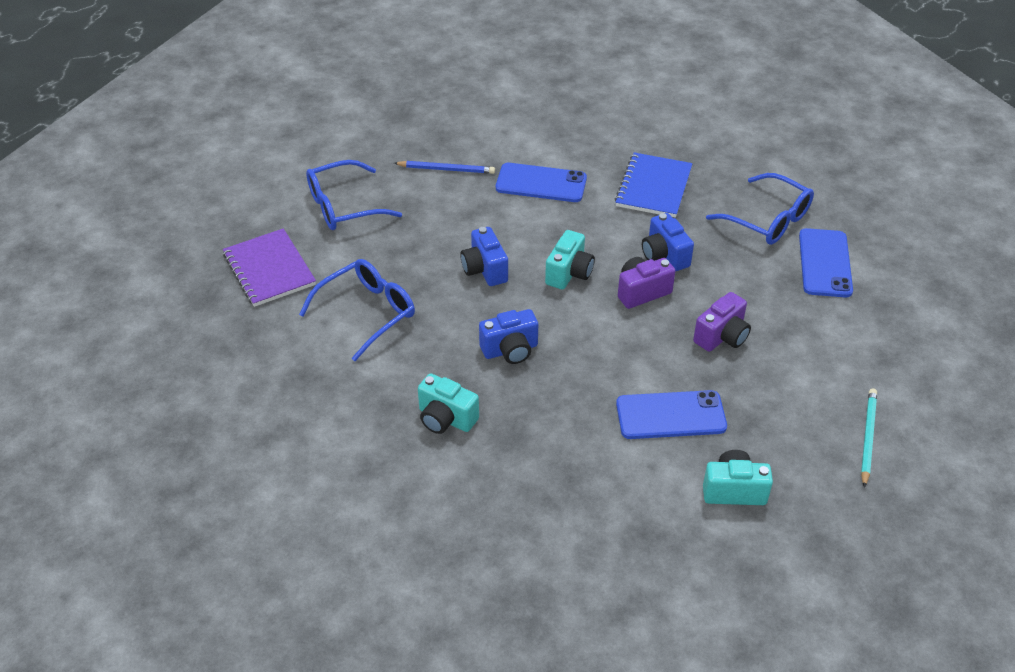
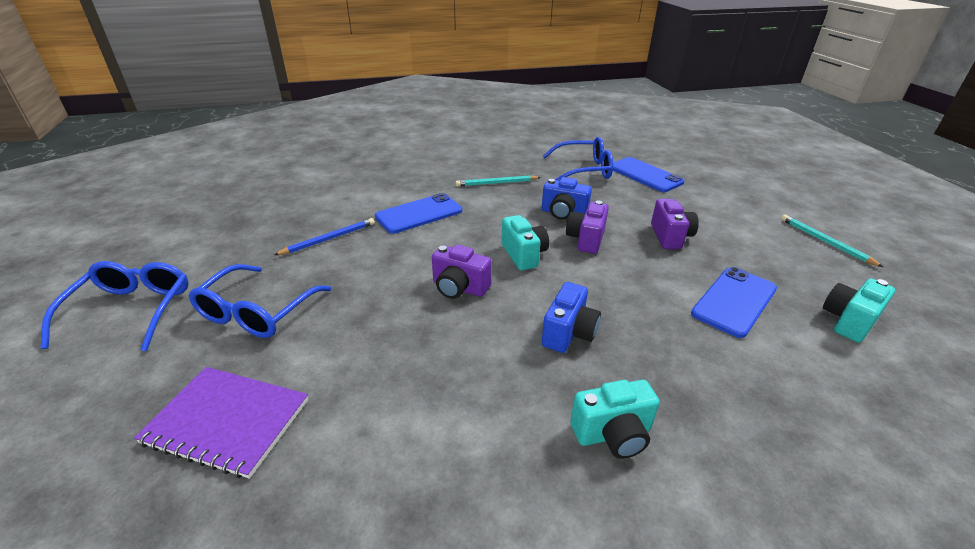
camera: 45 degrees left, 10 degrees down
(367, 312) = (400, 389): blue glasses -> blue glasses (132, 310)
(484, 270) = (459, 288): blue camera -> purple camera
(654, 187) = (496, 183): blue notebook -> turquoise pencil

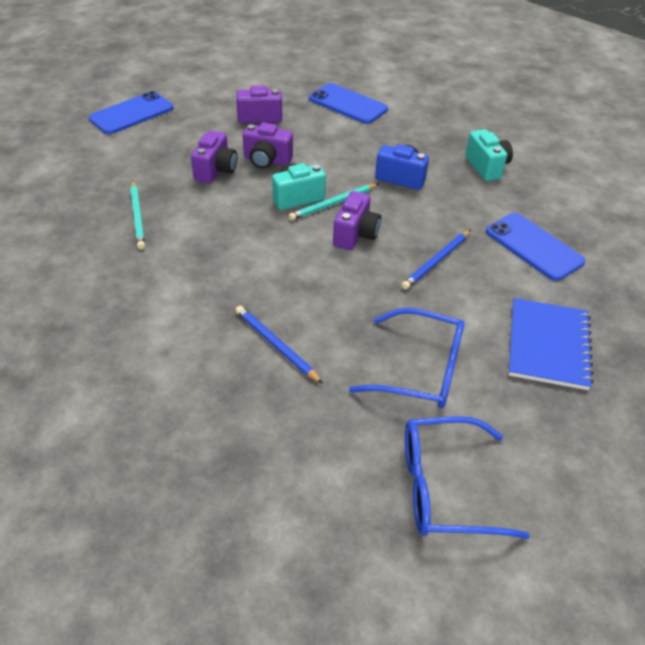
camera: 95 degrees left, 10 degrees up
(227, 421) = (548, 345): purple notebook -> blue notebook
(403, 344) = (436, 261): none -> blue pencil
(419, 214) = (214, 275): blue phone -> blue phone (533, 246)
(563, 213) = (216, 170): blue camera -> purple camera
(584, 170) = (111, 151): blue glasses -> none
(825, 242) = (264, 53): turquoise pencil -> turquoise pencil (333, 204)
(848, 321) = (361, 69): turquoise camera -> none

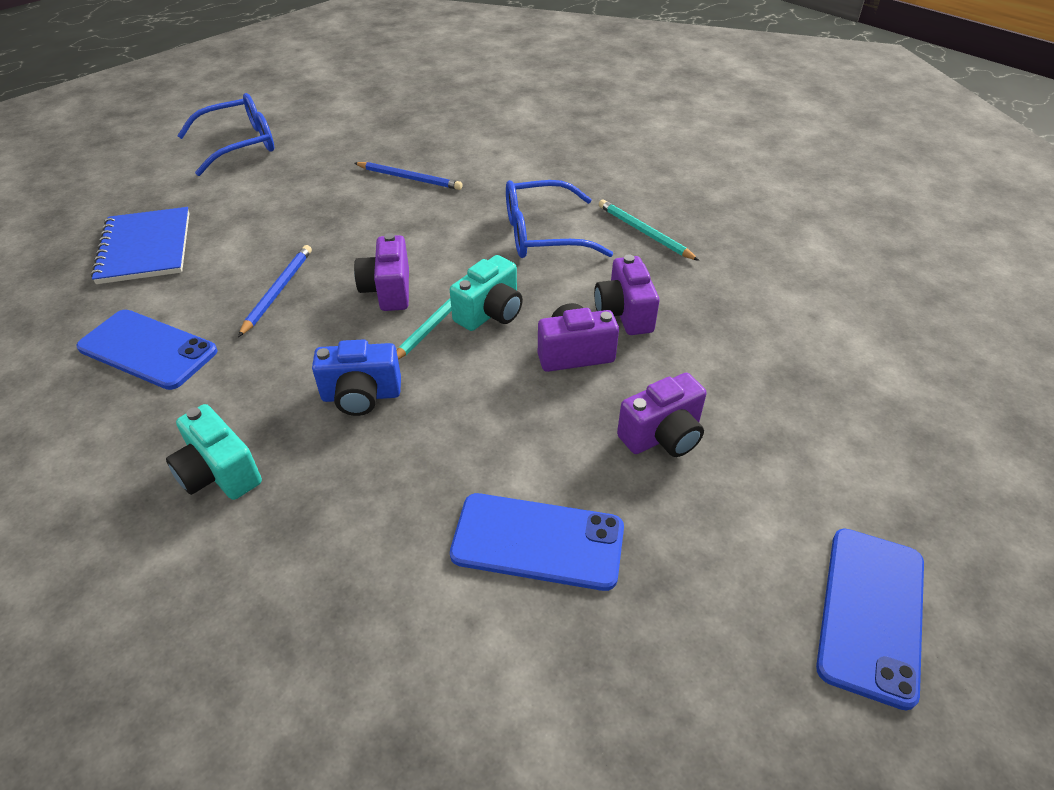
camera: 155 degrees right, 0 degrees up
(132, 113) = (847, 362): blue phone -> blue phone (871, 613)
(421, 370) = (273, 197): blue glasses -> blue glasses (542, 234)

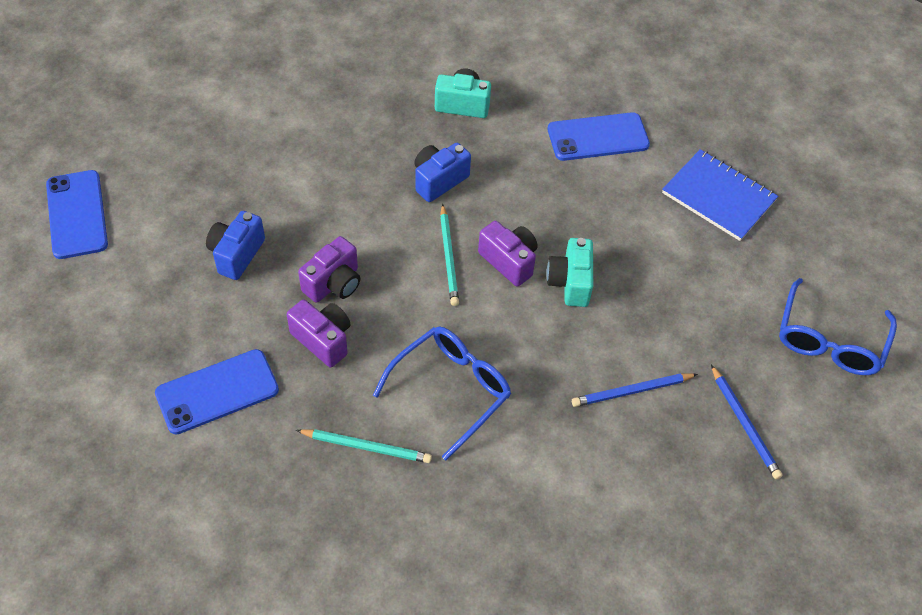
camera: 140 degrees right, 10 degrees up
(278, 291) = (581, 217): blue pencil -> blue pencil (744, 424)
(490, 313) = (419, 284): turquoise camera -> turquoise camera (570, 282)
(538, 541) = (268, 160): blue phone -> blue phone (217, 392)
(662, 436) = (236, 254): purple camera -> blue camera

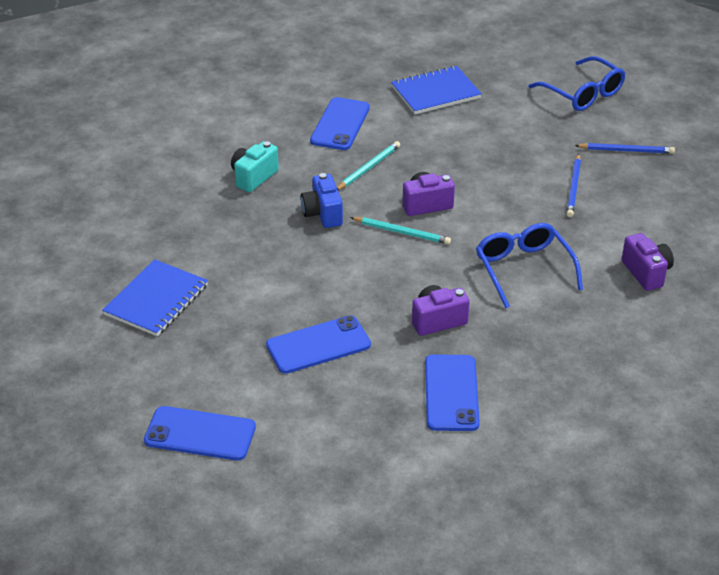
camera: 60 degrees left, 15 degrees down
(236, 254) = (318, 345): blue camera -> blue phone
(240, 110) = (156, 300): none -> blue notebook
(334, 283) = (386, 299): purple camera -> purple camera (646, 273)
(366, 447) = (548, 326): turquoise pencil -> turquoise pencil (368, 168)
(570, 282) = (465, 183): turquoise camera -> none

